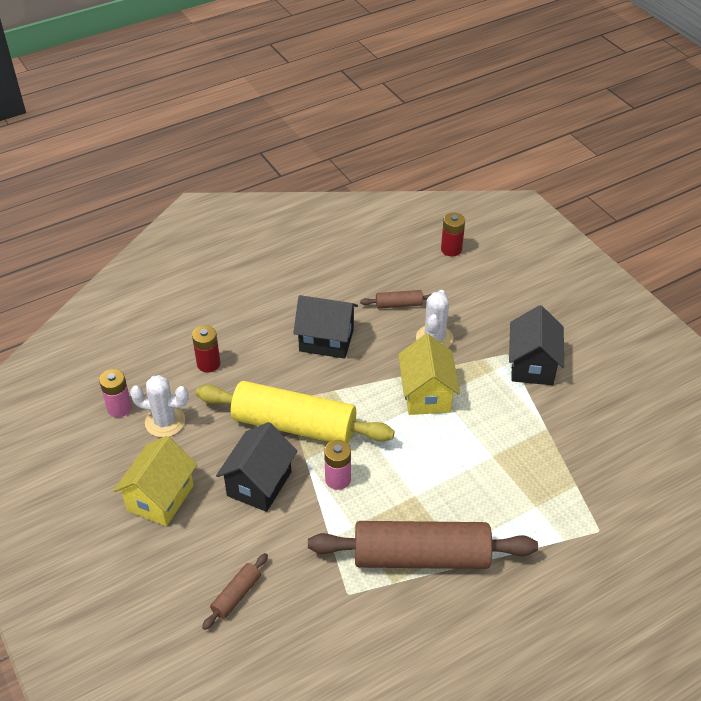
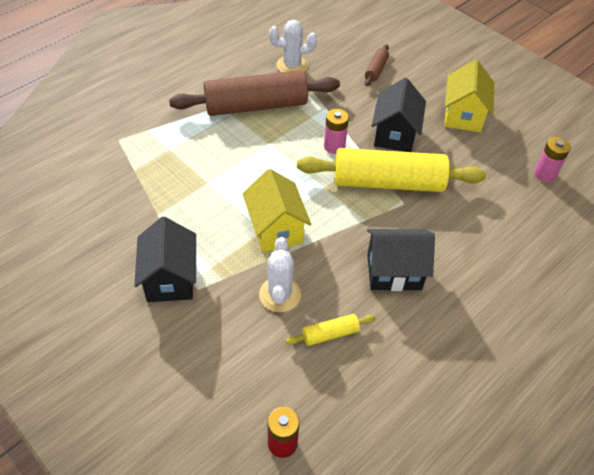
camera: 165 degrees right, 5 degrees up
(165, 422) = (498, 169): white cactus -> white cactus (292, 65)
(208, 364) = (496, 227): red battery -> none
(398, 304) = (330, 334): brown rolling pin -> yellow rolling pin

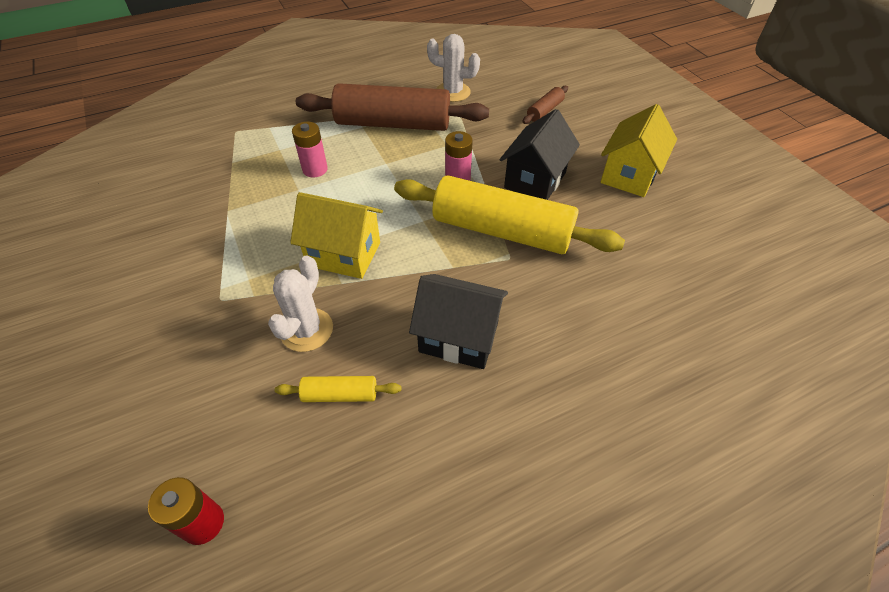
camera: 20 degrees right, 0 degrees up
(170, 279) = (198, 281): black house -> none
(276, 229) = (344, 254): yellow house -> yellow house turned 75 degrees counterclockwise
(545, 174) = (712, 262): pink battery -> pink battery (315, 169)

